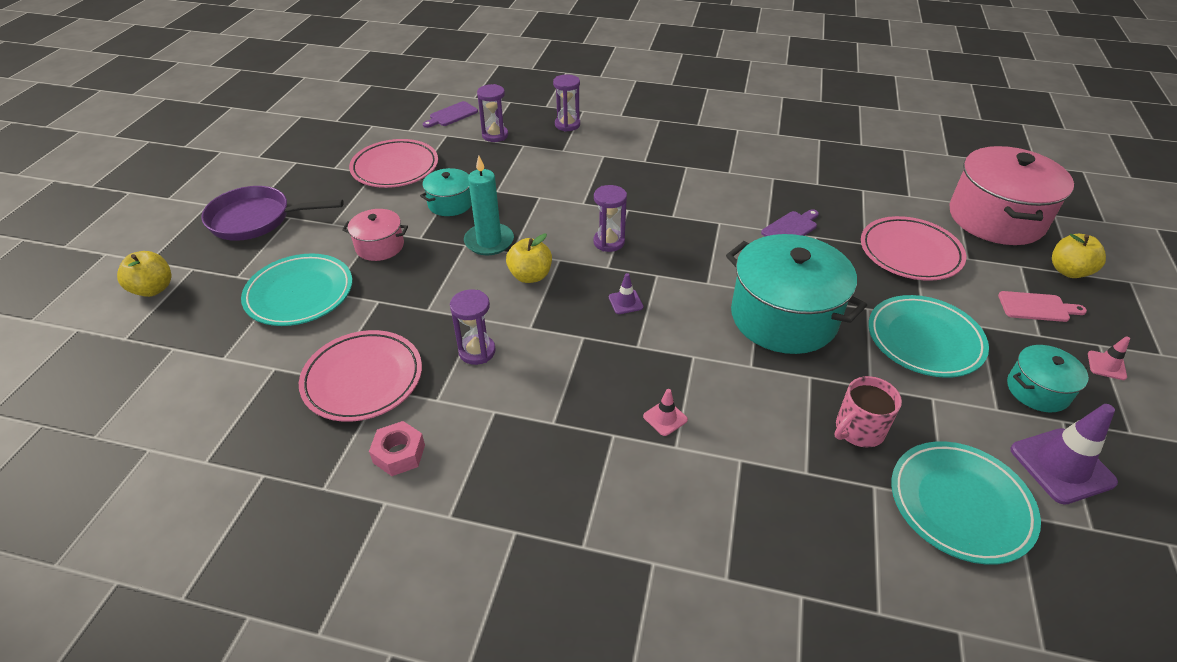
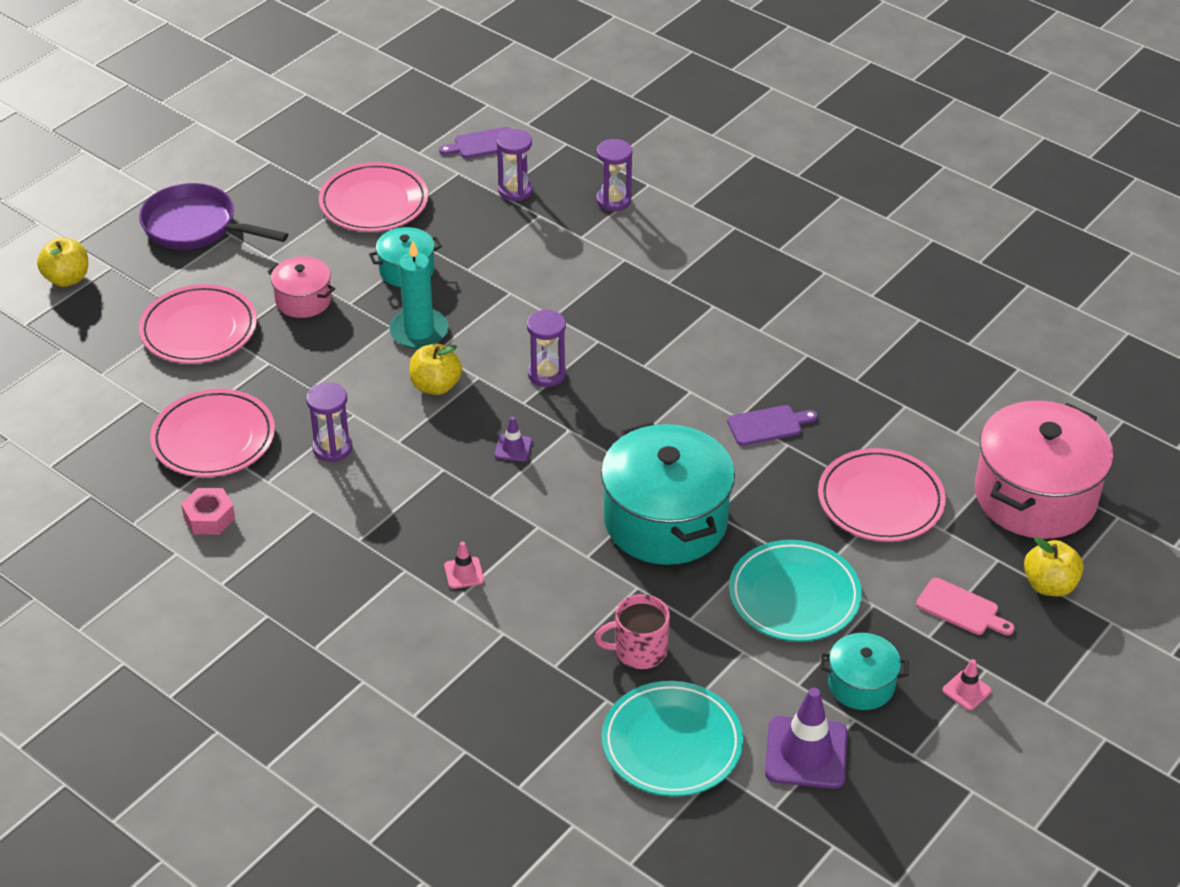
camera: 25 degrees right, 0 degrees up
(299, 294) = (199, 330): turquoise plate -> pink plate

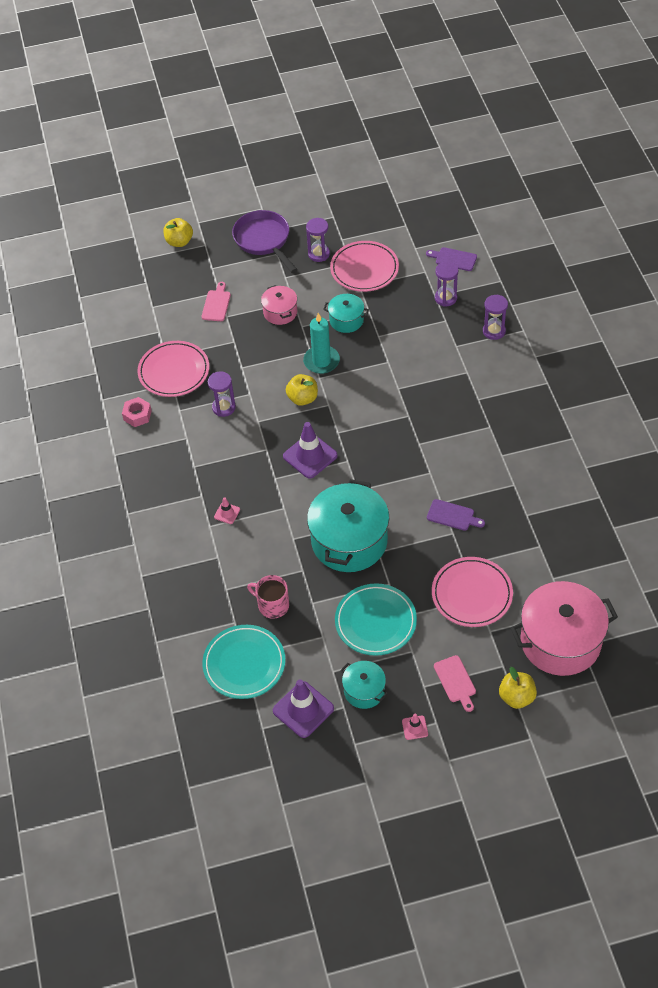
camera: 40 degrees right, 10 degrees up
(199, 330) = (216, 304): pink plate -> pink cutting board
(513, 448) = (310, 456): purple traffic cone -> purple traffic cone, size x2.04
(547, 374) = (364, 421): purple hourglass -> purple hourglass (319, 254)

